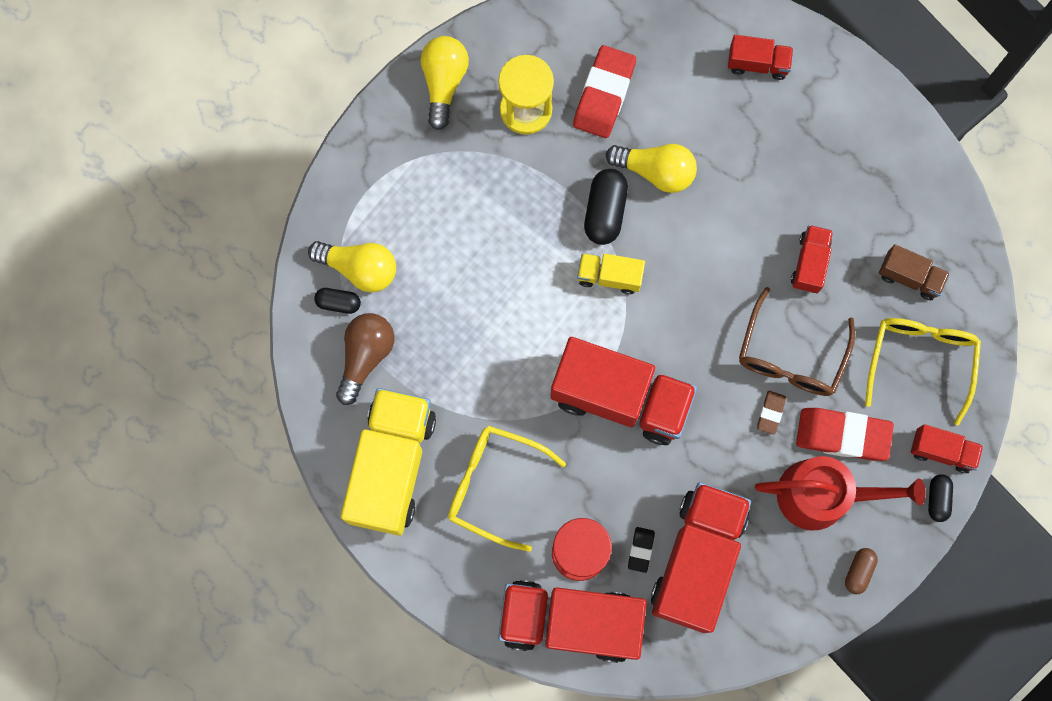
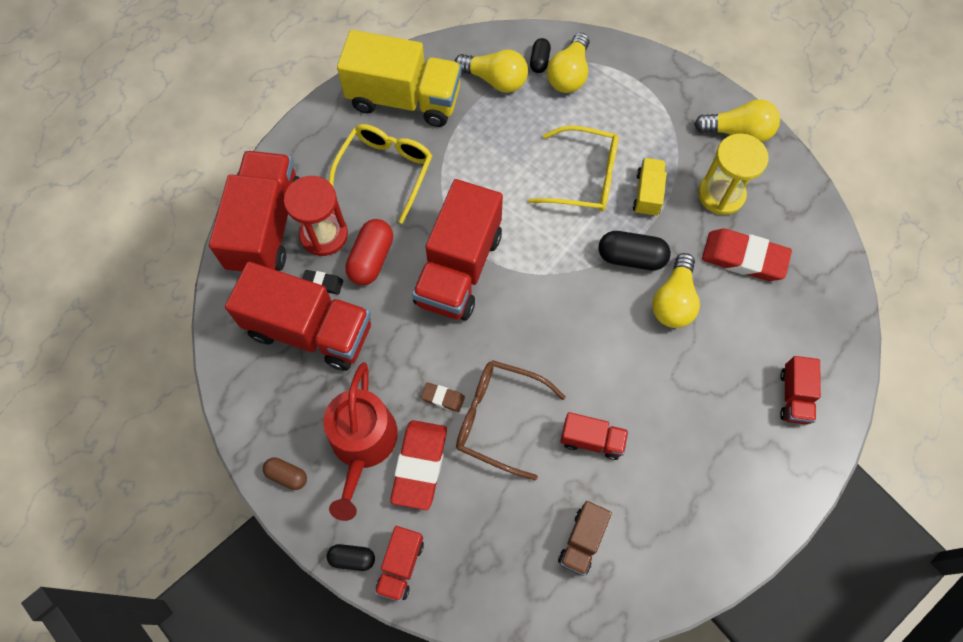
camera: 90 degrees right, 10 degrees down
(365, 357) = (495, 80): brown light bulb -> yellow light bulb
(609, 276) = (570, 261): yellow truck -> yellow truck (647, 194)
(609, 496) = (371, 259): none -> red capsule
(920, 361) = (494, 547): yellow glasses -> yellow glasses (584, 178)

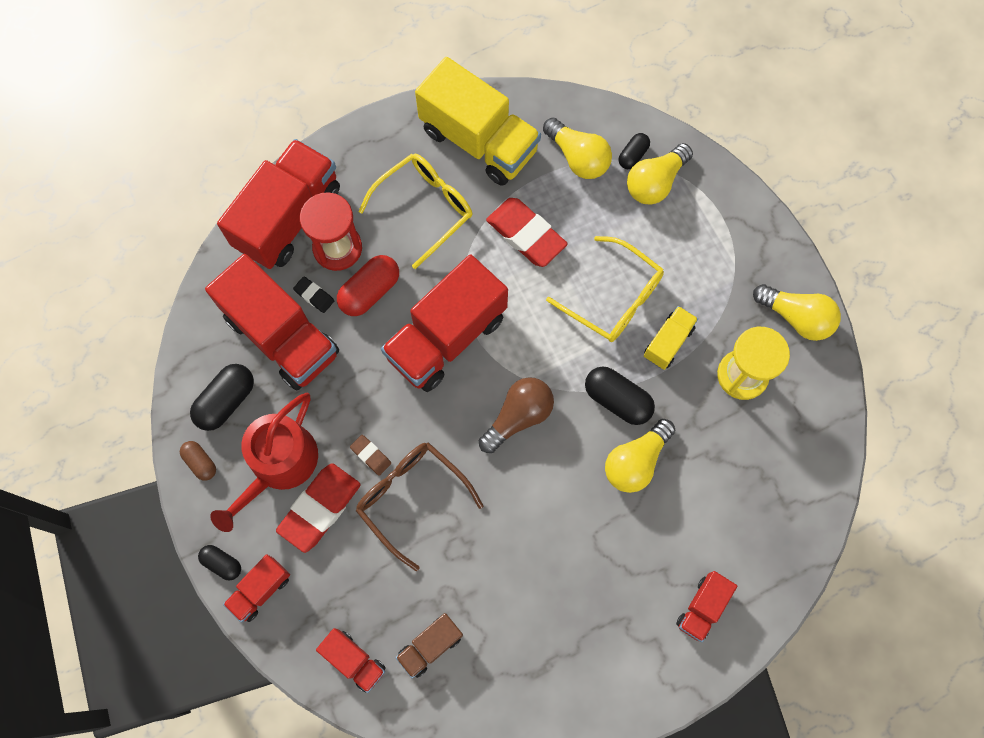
camera: 25 degrees right, 5 degrees up
(285, 409) = (226, 401): none -> black capsule
(555, 308) = (518, 417): none -> brown light bulb
(592, 440) = (487, 558): red truck -> red truck (354, 660)
(744, 258) = (729, 450): red eraser -> red eraser (526, 235)

